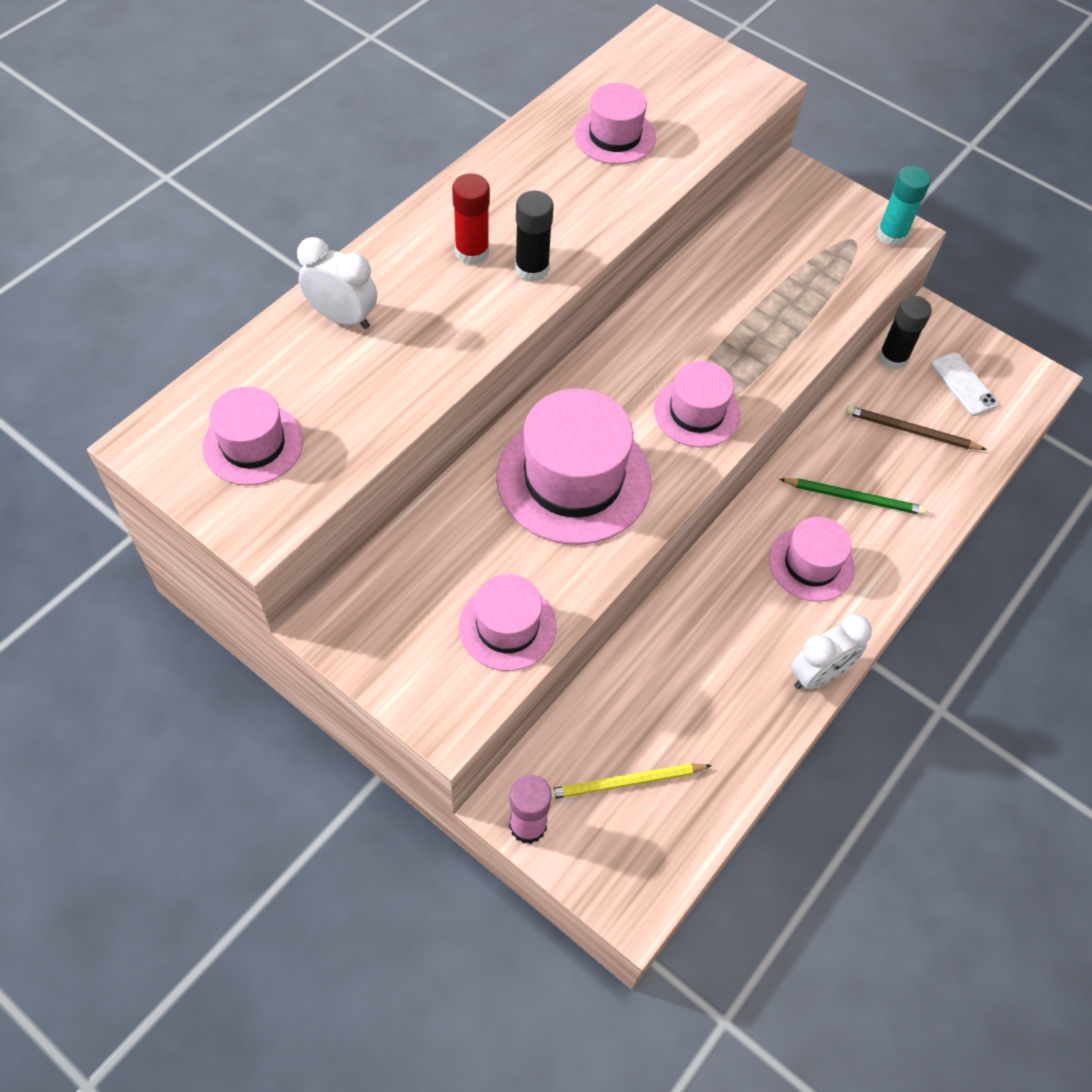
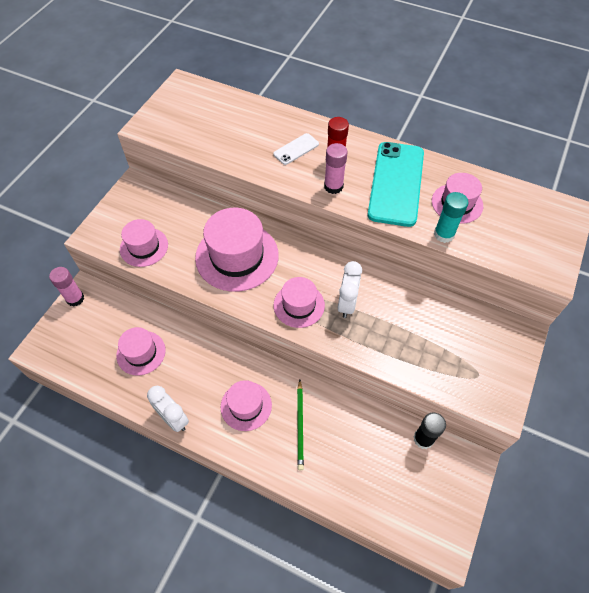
camera: 80 degrees right, 0 degrees up
(253, 444) = (189, 114): pink hat -> pink hat (141, 353)
(342, 317) = (272, 124): white clock -> white clock (347, 304)
(532, 269) = (333, 186): black glue stick -> pink glue stick
(551, 191) = (396, 183): none -> turquoise phone
(624, 782) = (99, 334): yellow pencil -> none
(891, 235) = (495, 399): turquoise glue stick -> turquoise glue stick (444, 234)
(911, 431) = (364, 456): brown pencil -> none
(963, 384) = (418, 490): white phone -> white phone (296, 149)

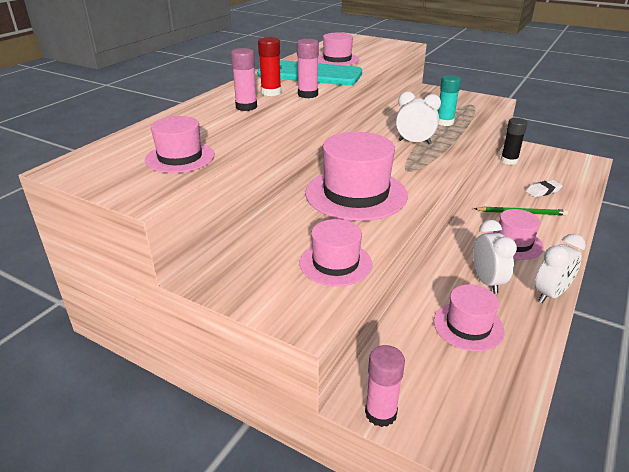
camera: 85 degrees left, 25 degrees down
(190, 374) = (487, 281): none -> white clock
(296, 149) = (246, 107): white phone -> pink glue stick
(299, 305) = (419, 163): pink hat -> pink hat (180, 157)
(350, 460) = (543, 191): none -> white eraser
(444, 234) = (371, 65): turquoise glue stick -> turquoise glue stick (444, 122)

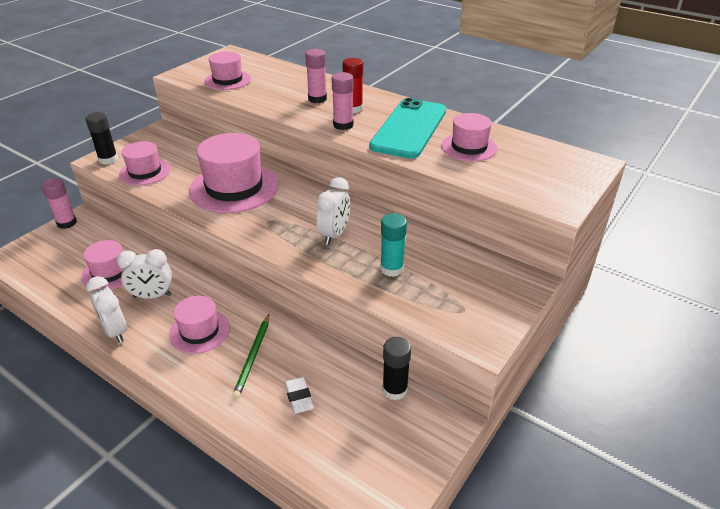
camera: 95 degrees right, 5 degrees up
(305, 309) = (108, 159): none -> black glue stick

